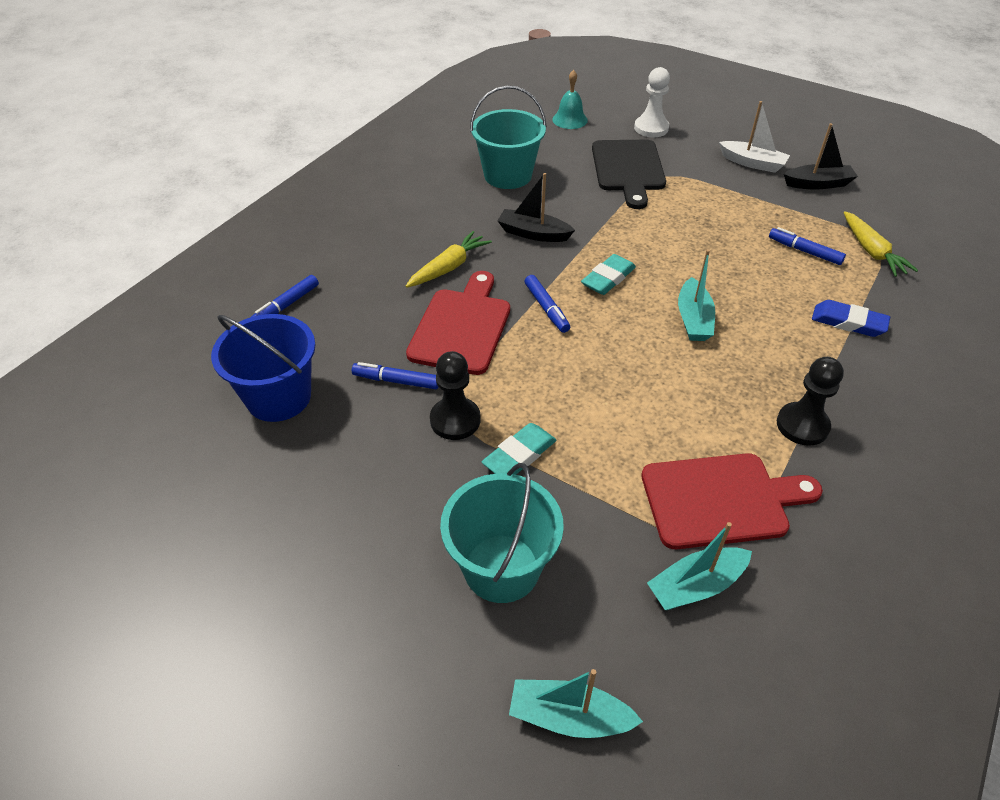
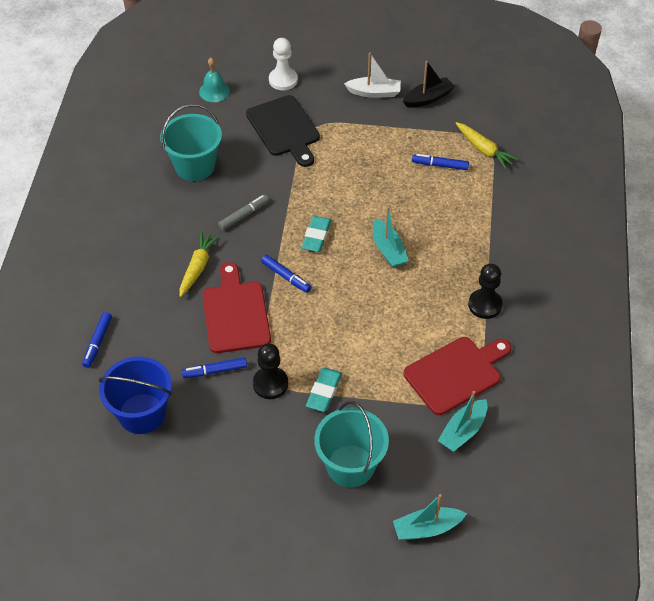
camera: 25 degrees left, 5 degrees up
(533, 233) = (244, 215): black boat -> grey marker
(848, 322) = (487, 216): blue eraser -> none

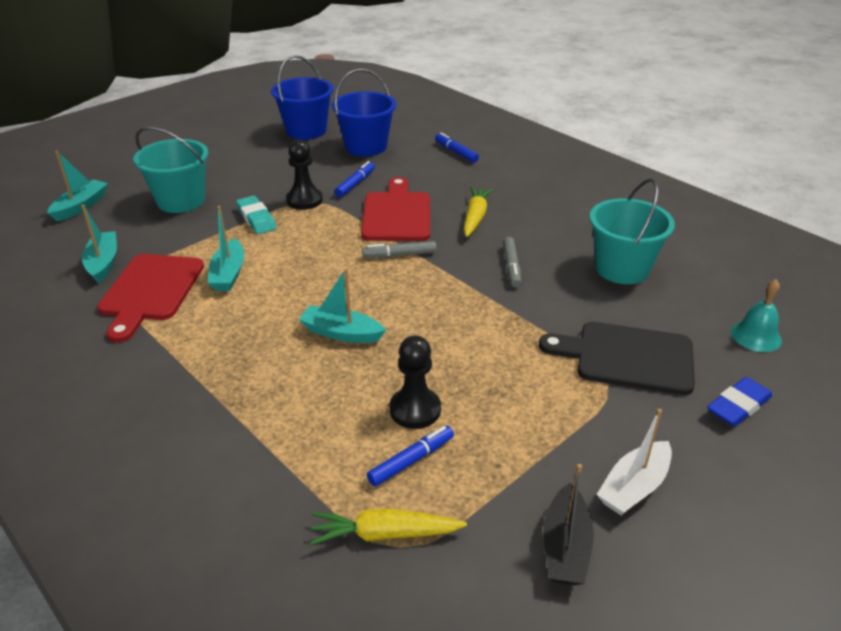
camera: 130 degrees right, 15 degrees down
(148, 487) = (306, 130): none -> blue bucket
(198, 267) = (475, 217): yellow carrot -> yellow carrot turned 135 degrees counterclockwise
(235, 313) = (397, 214): red cutting board -> red cutting board turned 120 degrees counterclockwise
(283, 80) = (738, 406): white pawn -> blue eraser
(286, 277) = (399, 255): blue marker -> grey marker
(316, 236) = (425, 296): turquoise eraser -> none
(397, 349) = (228, 274): none -> turquoise boat
(485, 305) = (177, 357): black pawn -> black pawn (415, 410)

